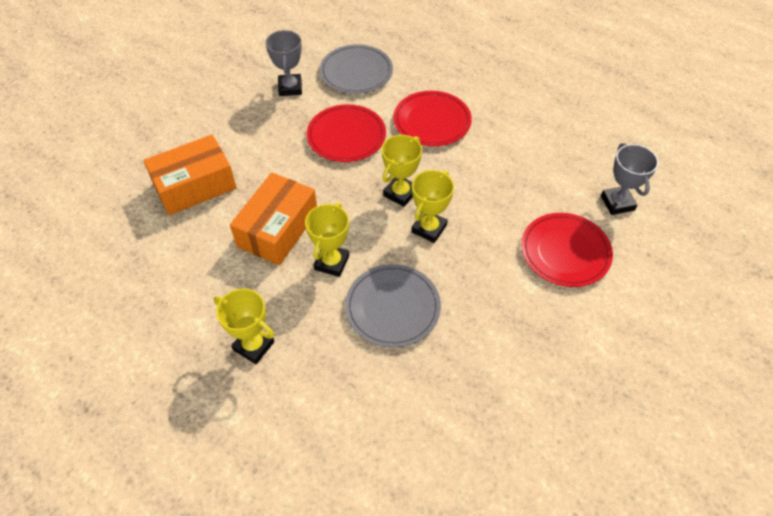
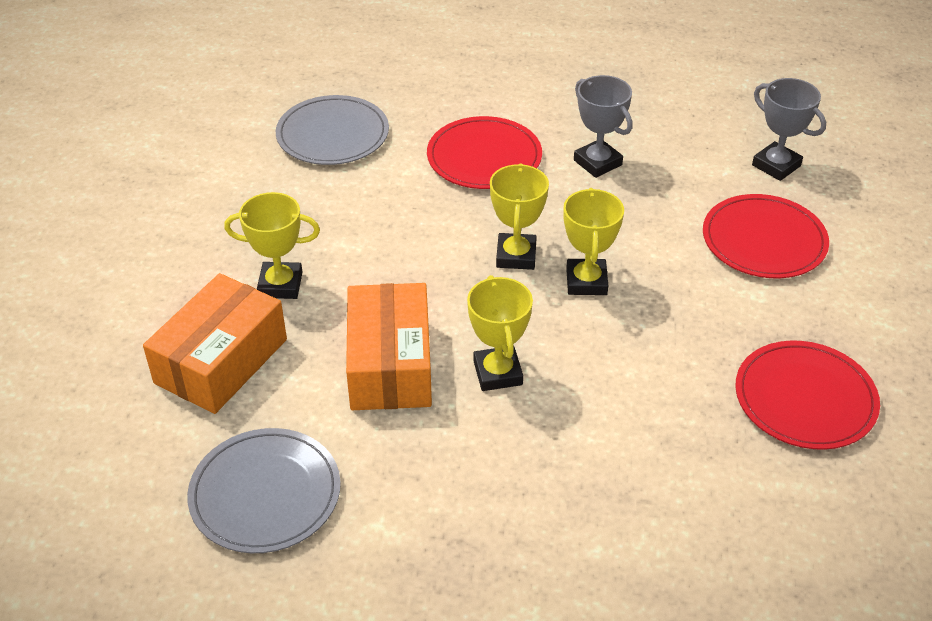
camera: 30 degrees left, 10 degrees down
(253, 346) = (480, 518): yellow trophy -> yellow trophy (280, 285)
(290, 88) = (255, 186): grey trophy -> grey trophy (597, 162)
(346, 136) = (386, 216): red plate -> red plate (805, 398)
(392, 307) = (619, 389): grey plate -> grey plate (265, 494)

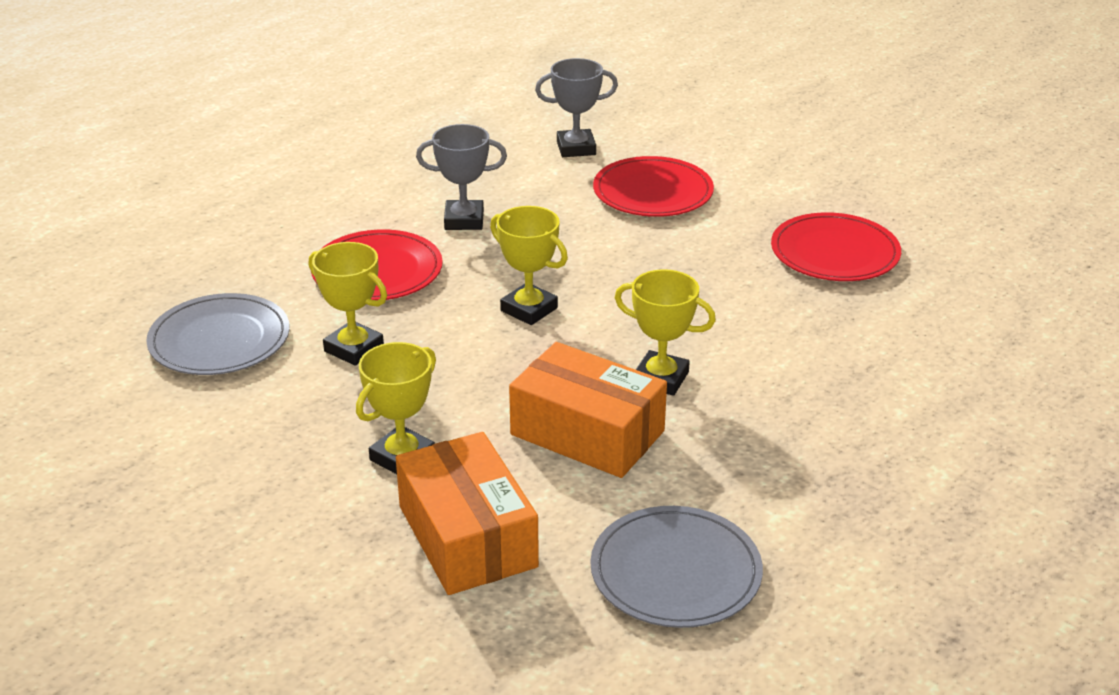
camera: 55 degrees left, 10 degrees down
(586, 281) = (603, 289): yellow trophy -> yellow trophy (354, 348)

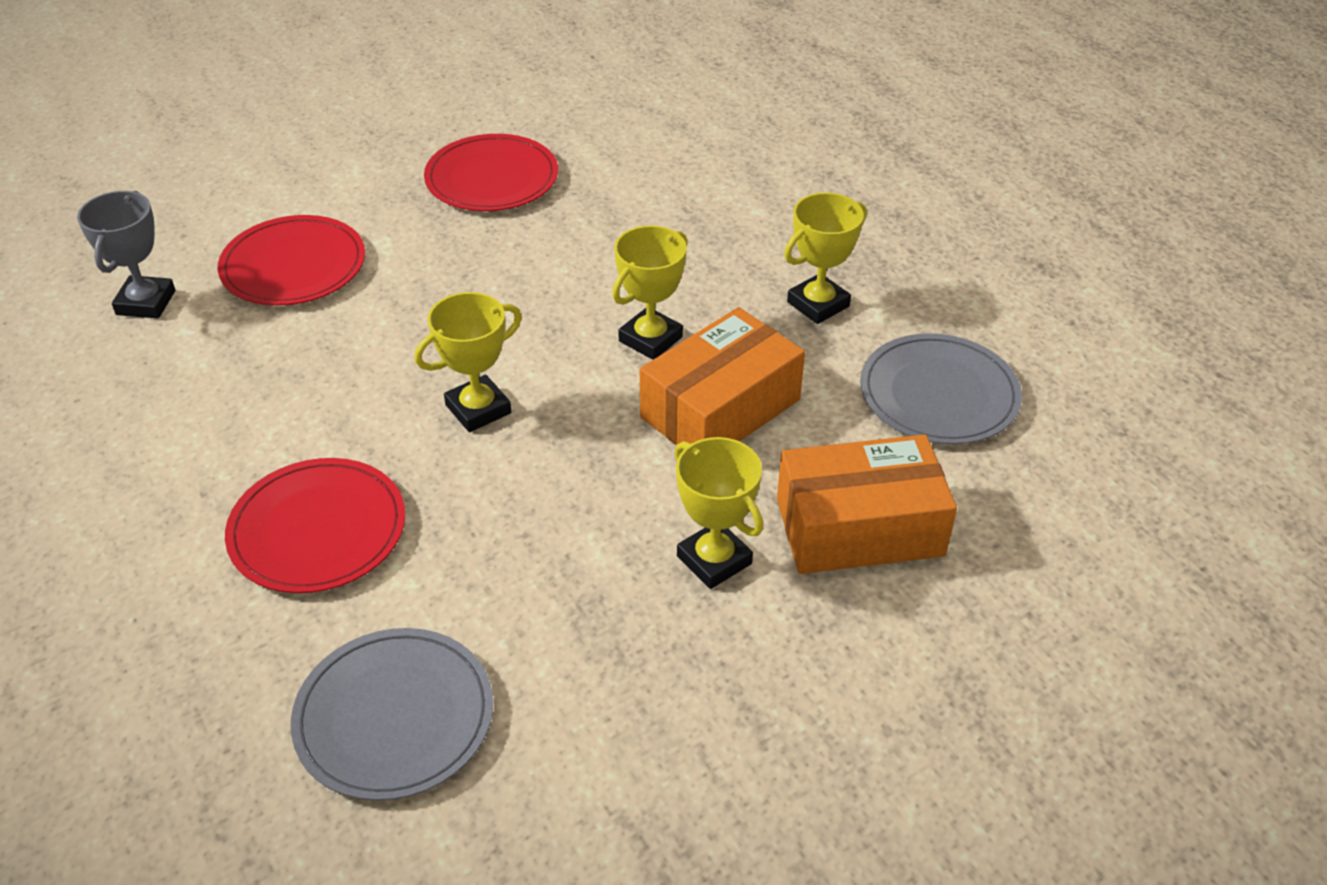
camera: 75 degrees left, 10 degrees up
(354, 348) = (483, 575): yellow trophy -> yellow trophy (818, 304)
(464, 220) = (248, 430): grey trophy -> none

